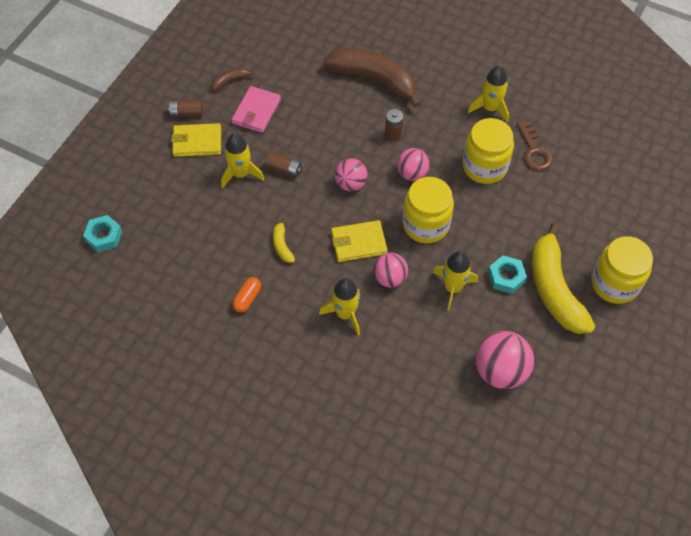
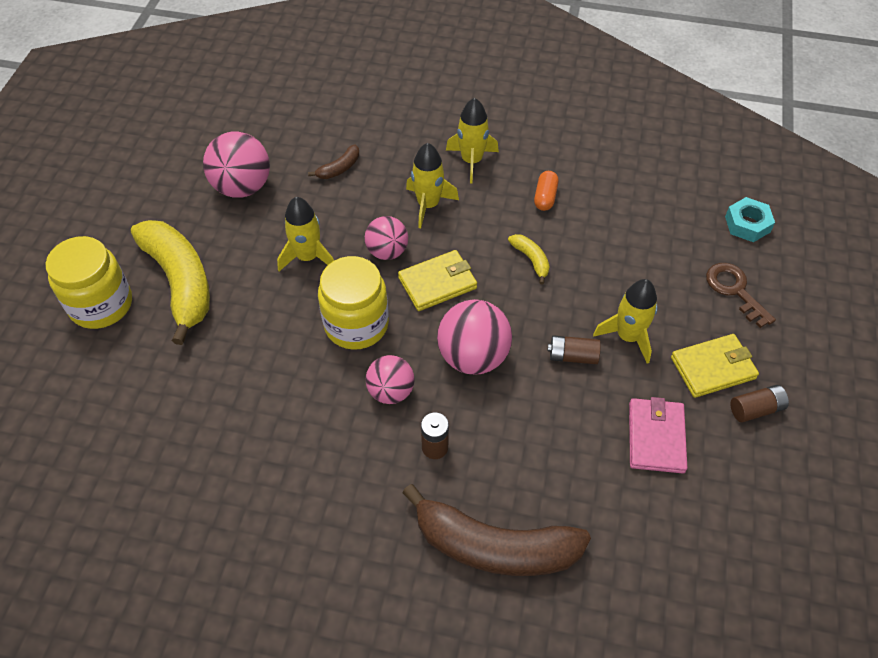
camera: 165 degrees right, 5 degrees down
(230, 81) = (724, 483): brown banana -> brown banana (339, 168)
(350, 184) = (473, 356): pink ball -> pink ball, size x1.56
(484, 166) = (285, 428): yellow jar -> none
(490, 108) = (287, 536): yellow rocket -> yellow rocket (471, 161)
(506, 277) = (242, 283): turquoise nut -> none
(534, 151) = (210, 472): brown key -> brown key (735, 290)

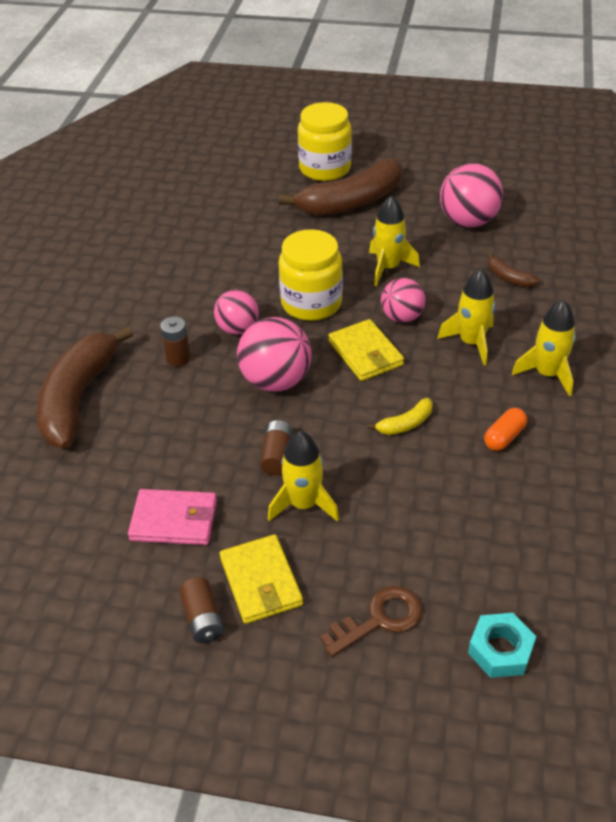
camera: 90 degrees right, 10 degrees down
(180, 282) = (351, 202): yellow banana -> brown banana
(545, 197) = (504, 437): orange capsule -> orange capsule turned 60 degrees counterclockwise

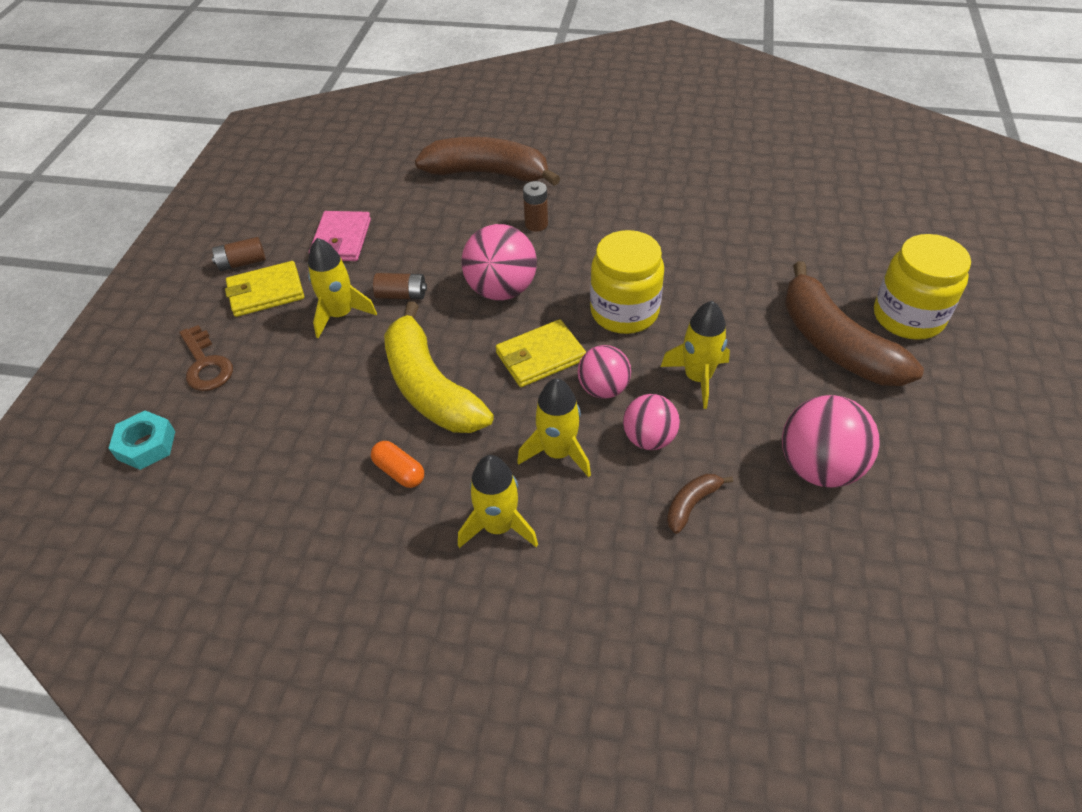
camera: 90 degrees right, 5 degrees up
(238, 329) = (580, 259): pink ball -> pink ball (649, 438)
(405, 424) = (430, 387): yellow banana -> yellow banana, size x2.35

